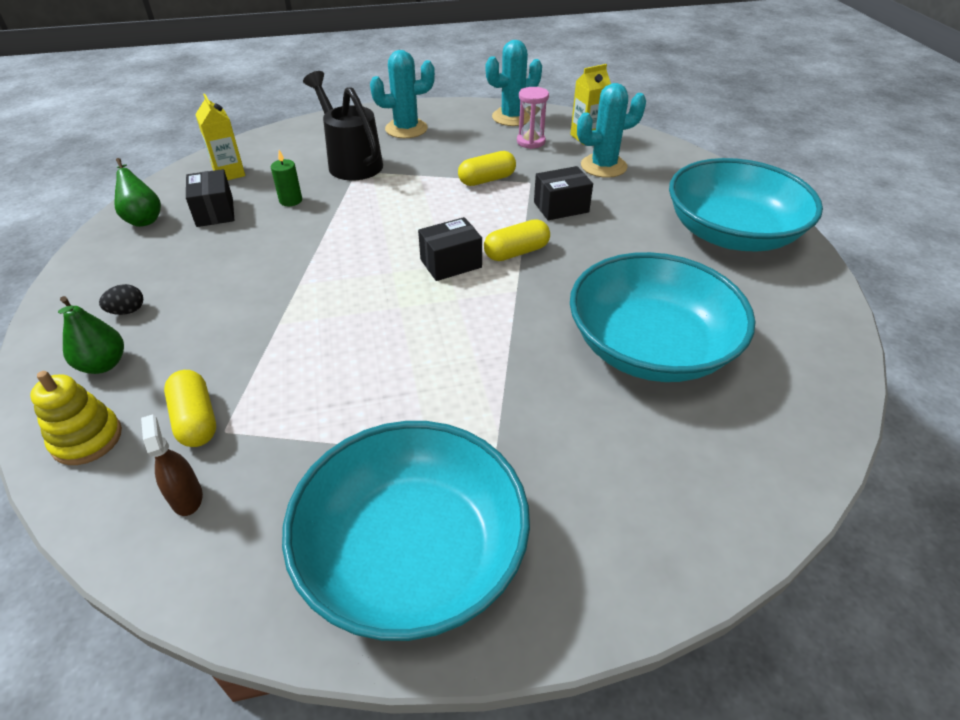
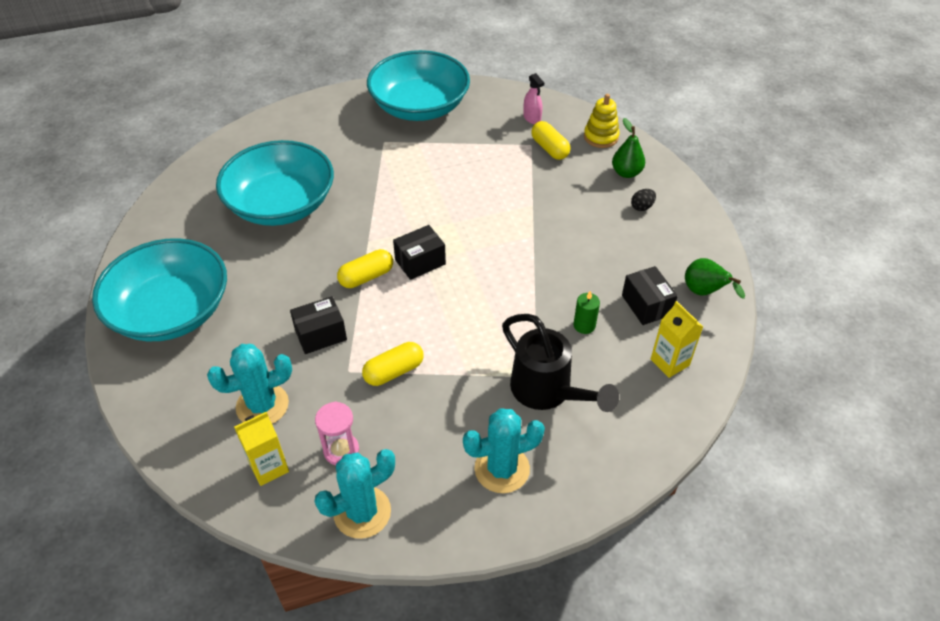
camera: 175 degrees right, 5 degrees up
(186, 497) = (532, 118): brown spray bottle -> pink spray bottle

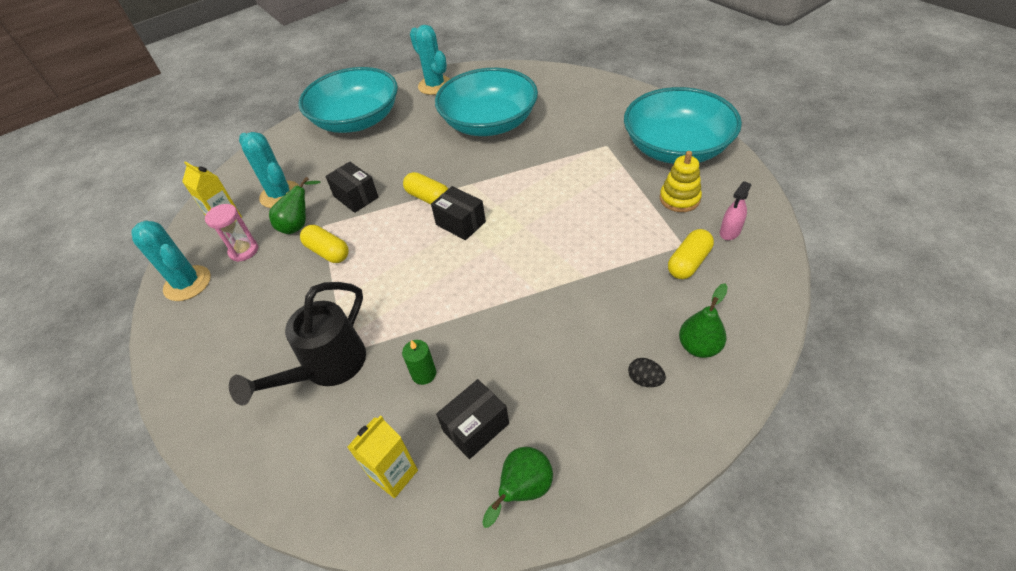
camera: 75 degrees right, 0 degrees up
(331, 392) = (299, 225): none -> green pear
(502, 469) = (233, 359): turquoise cactus -> turquoise cactus (435, 85)
(601, 137) = (748, 303): yellow stacking toy -> yellow stacking toy (679, 199)

